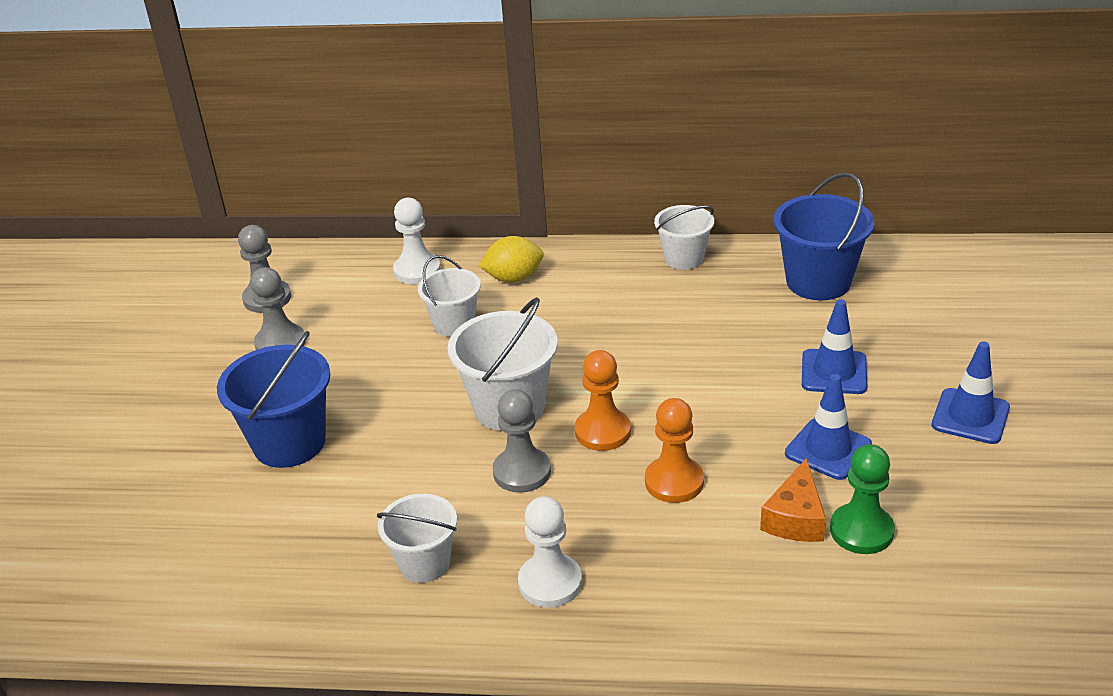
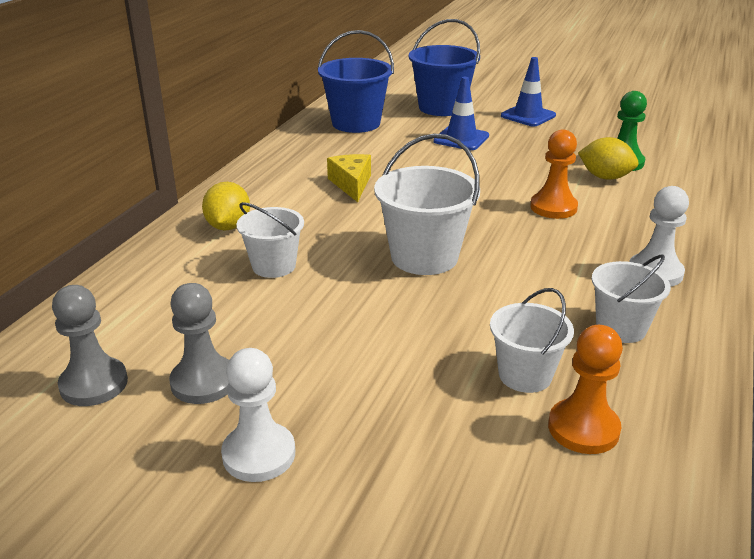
camera: 75 degrees left, 5 degrees down
(289, 443) = (404, 392): blue bucket -> blue bucket (441, 107)
(417, 271) = (156, 274): white pawn -> white pawn (259, 454)
(522, 472) = (516, 264): grey pawn -> none
(602, 431) = (481, 223): orange pawn -> orange pawn (583, 428)
(645, 322) = (351, 184): none -> yellow cheese
(684, 258) = (279, 156): white bucket -> white bucket (525, 375)
(795, 518) = (605, 177): orange cheese -> yellow lemon
(828, 449) = (540, 155): blue traffic cone -> none

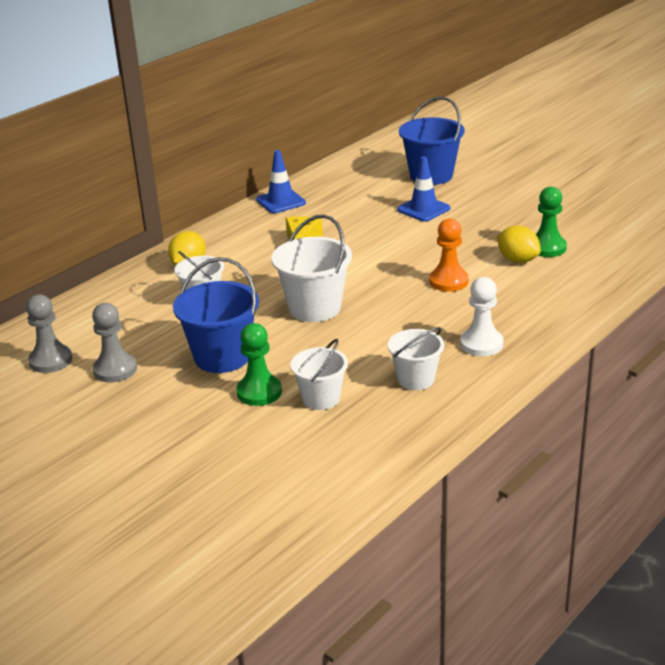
camera: 20 degrees right, 0 degrees up
(259, 454) = (125, 415): white pawn -> none
(356, 123) = (344, 184): blue bucket -> blue bucket (222, 357)
(435, 380) = (259, 392): none -> green pawn
(528, 116) = (503, 192): blue traffic cone -> blue traffic cone (281, 201)
(583, 428) = (331, 436): orange pawn -> none

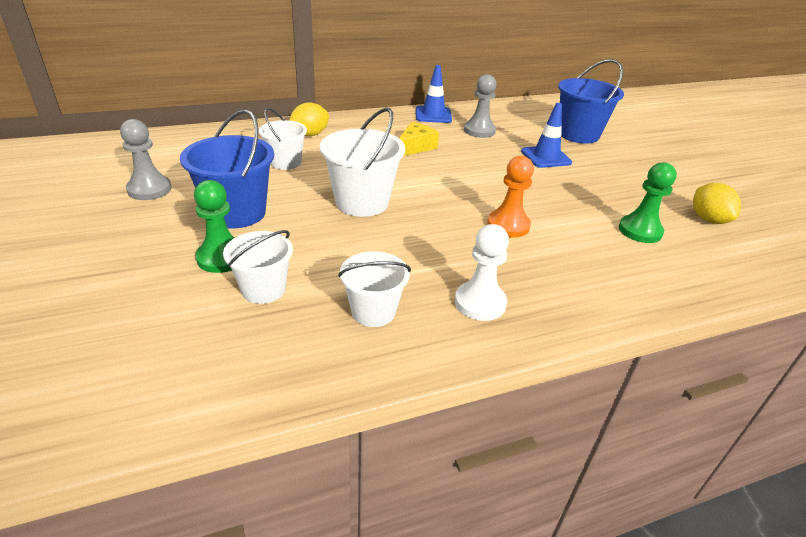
camera: 25 degrees right, 5 degrees up
(50, 360) = (121, 164): grey pawn -> grey pawn (479, 131)
(517, 260) = (598, 231): yellow lemon -> yellow lemon (708, 219)

